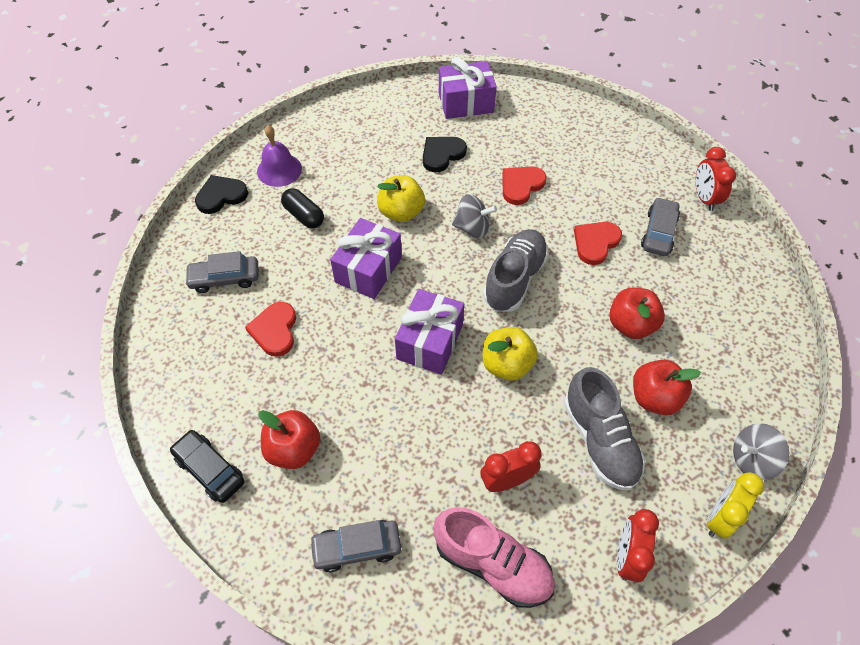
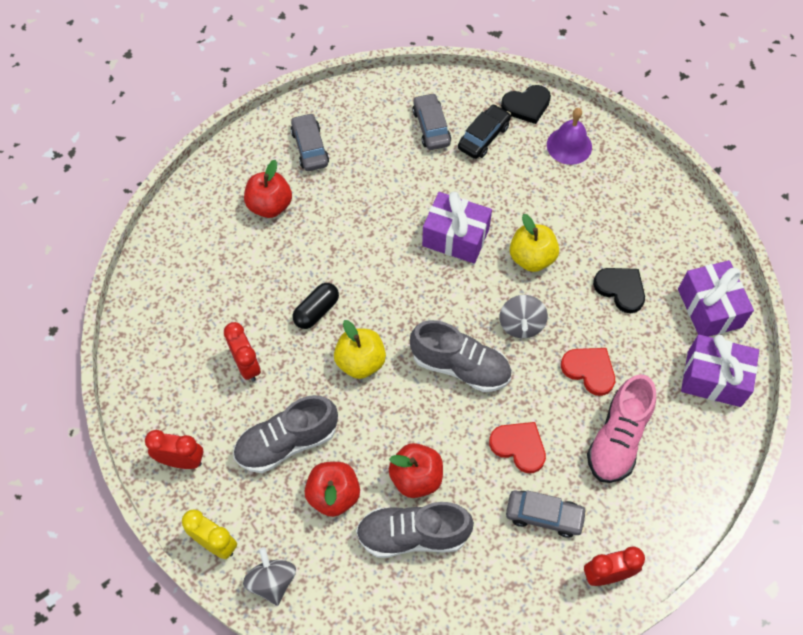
camera: 85 degrees right, 5 degrees up
(210, 469) = (251, 153): black car -> black car (483, 137)
(221, 196) = (526, 105): black heart -> black heart turned 105 degrees clockwise
(275, 330) = (380, 174): red heart -> none
(304, 215) = (513, 175): black capsule -> black capsule (316, 311)
(357, 547) = (190, 260): grey car -> grey car (310, 148)
(430, 342) = (380, 296): purple gift -> purple gift (714, 378)
(492, 564) = (176, 356): pink shoe -> pink shoe (618, 438)
(687, 332) = (413, 535): none -> grey shoe

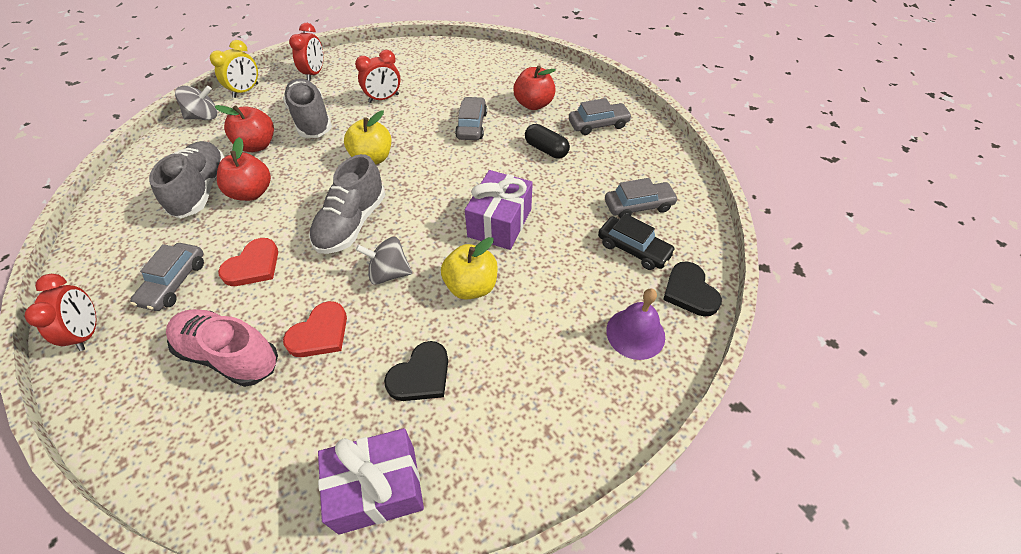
camera: 90 degrees right, 10 degrees down
(306, 266) = (472, 125): none -> grey car
(316, 311) = (427, 132): black capsule -> black capsule (546, 149)
(714, 378) = (271, 479): purple gift -> none

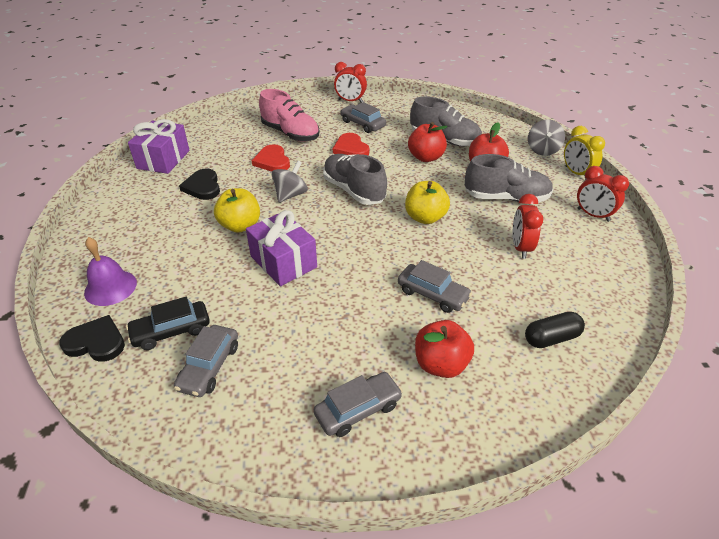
camera: 120 degrees right, 10 degrees down
(229, 355) = (290, 133): pink shoe -> pink shoe turned 75 degrees clockwise
(546, 149) = (350, 335): black capsule -> black capsule (551, 338)
(598, 124) = (358, 409): grey car -> grey car turned 135 degrees counterclockwise

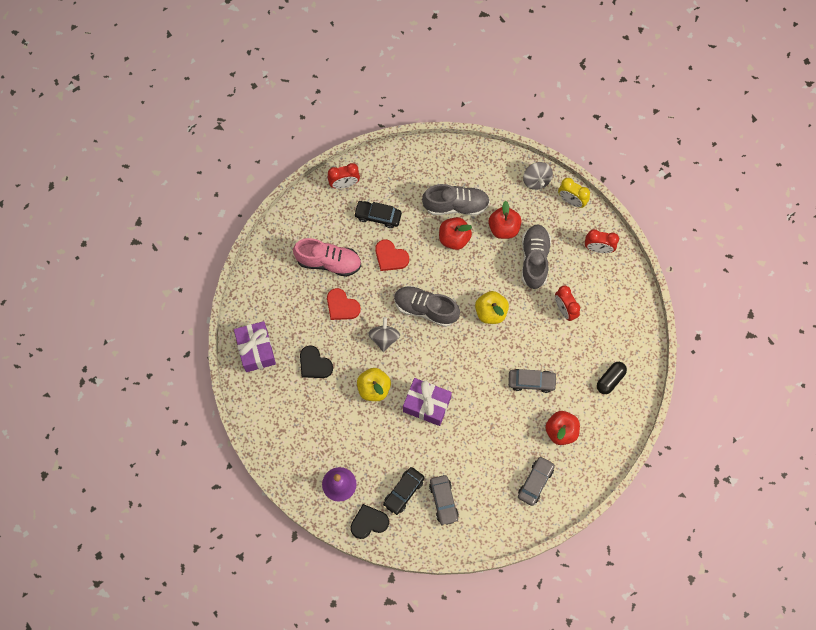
camera: 30 degrees left, 30 degrees up
(362, 124) = (378, 216): grey car -> black car
(506, 198) = (534, 259): grey shoe -> grey shoe turned 60 degrees counterclockwise

